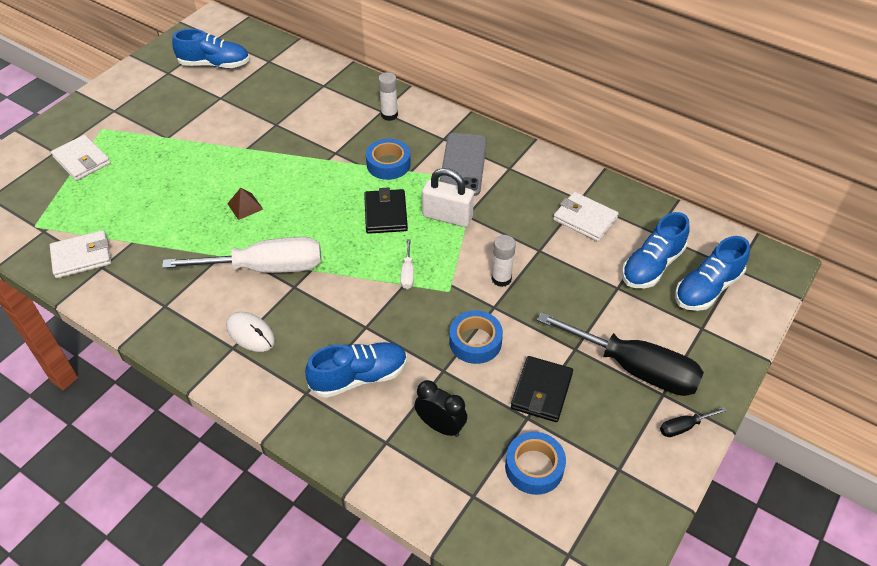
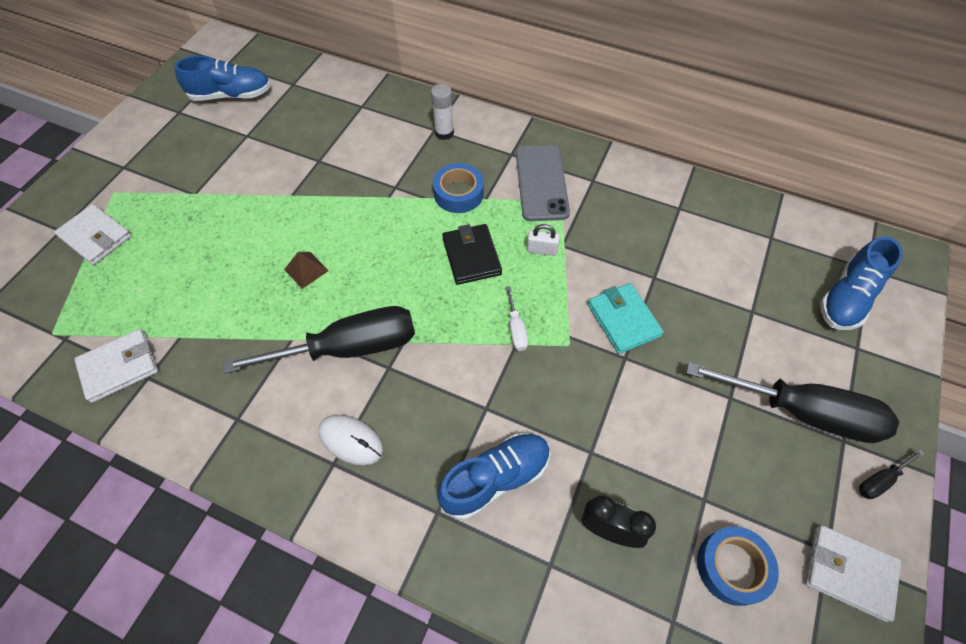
camera: 10 degrees left, 10 degrees up
(266, 268) = (349, 348): white screwdriver -> black screwdriver
(447, 217) = (541, 250): white padlock -> white padlock, size x0.54
(475, 342) = (617, 407): blue tape -> none
(501, 279) = (623, 320): white glue stick -> turquoise wallet
(541, 391) = (710, 461): black wallet -> none
(585, 219) = (692, 231): white wallet -> white wallet (848, 573)
(652, 266) = (780, 278): blue shoe -> none

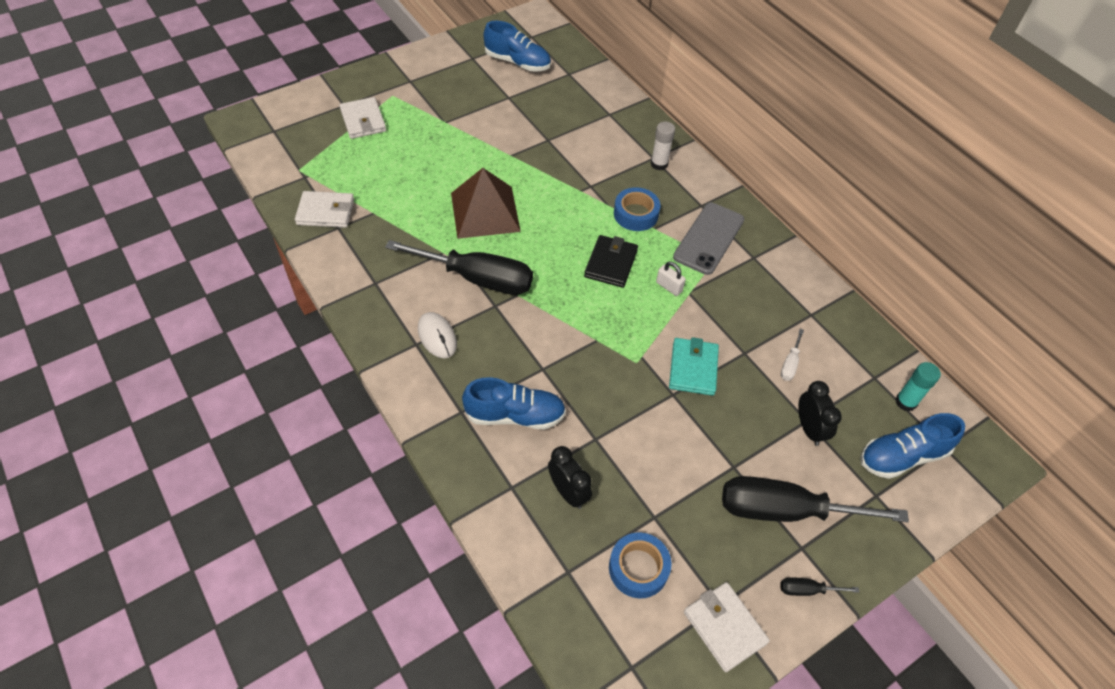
camera: 30 degrees right, 5 degrees down
(306, 270) = (485, 212): brown pyramid -> brown pyramid, size x2.33
(516, 329) = (605, 330): white screwdriver -> white screwdriver (790, 364)
(760, 318) = (809, 429): none -> black clock
(803, 412) = (785, 510): black screwdriver -> black screwdriver turned 135 degrees clockwise
(810, 246) = (905, 402): none -> turquoise glue stick

